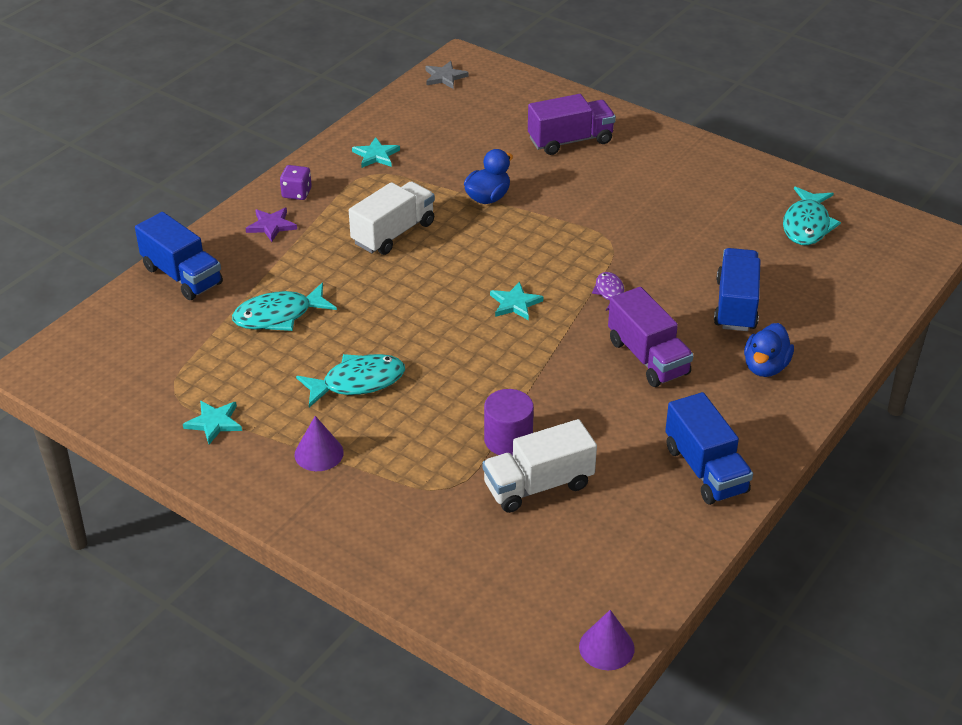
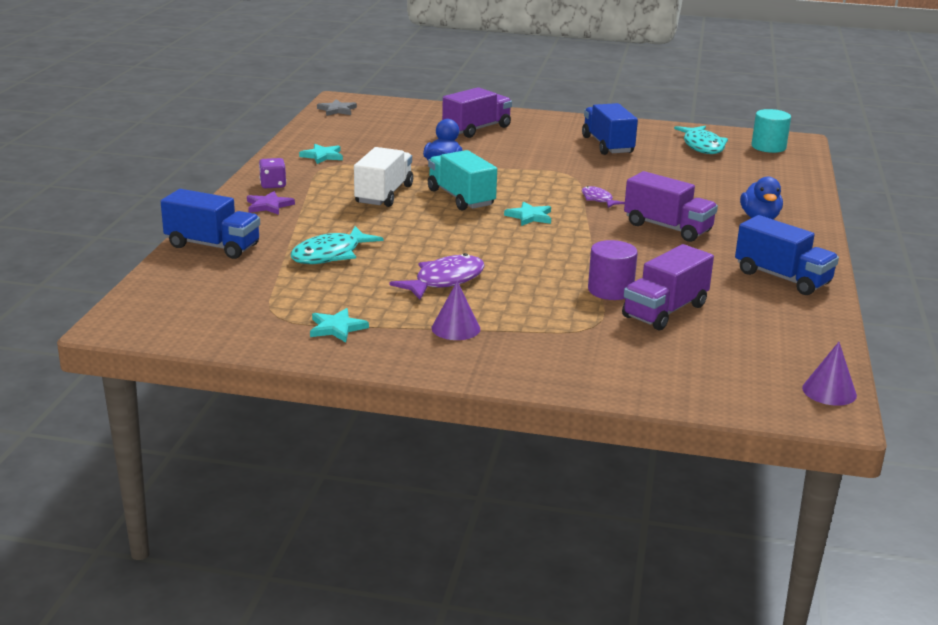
camera: 25 degrees left, 15 degrees down
(358, 382) = (445, 281): turquoise fish -> purple fish
(466, 256) = (461, 198): none -> turquoise truck
(538, 485) = (665, 311): white truck -> purple truck
(736, 305) = (700, 191): blue truck -> blue truck (607, 145)
(888, 243) = (768, 147): none -> turquoise cylinder

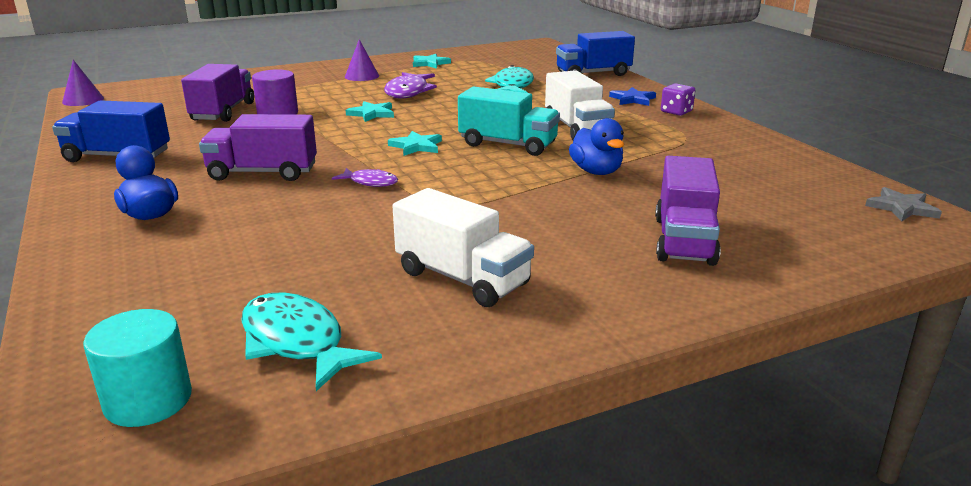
camera: 145 degrees right, 0 degrees up
(268, 205) = (633, 99): purple star -> blue star
(322, 156) = (722, 145): turquoise star -> turquoise star (372, 114)
(607, 145) = (462, 278): blue truck -> white truck

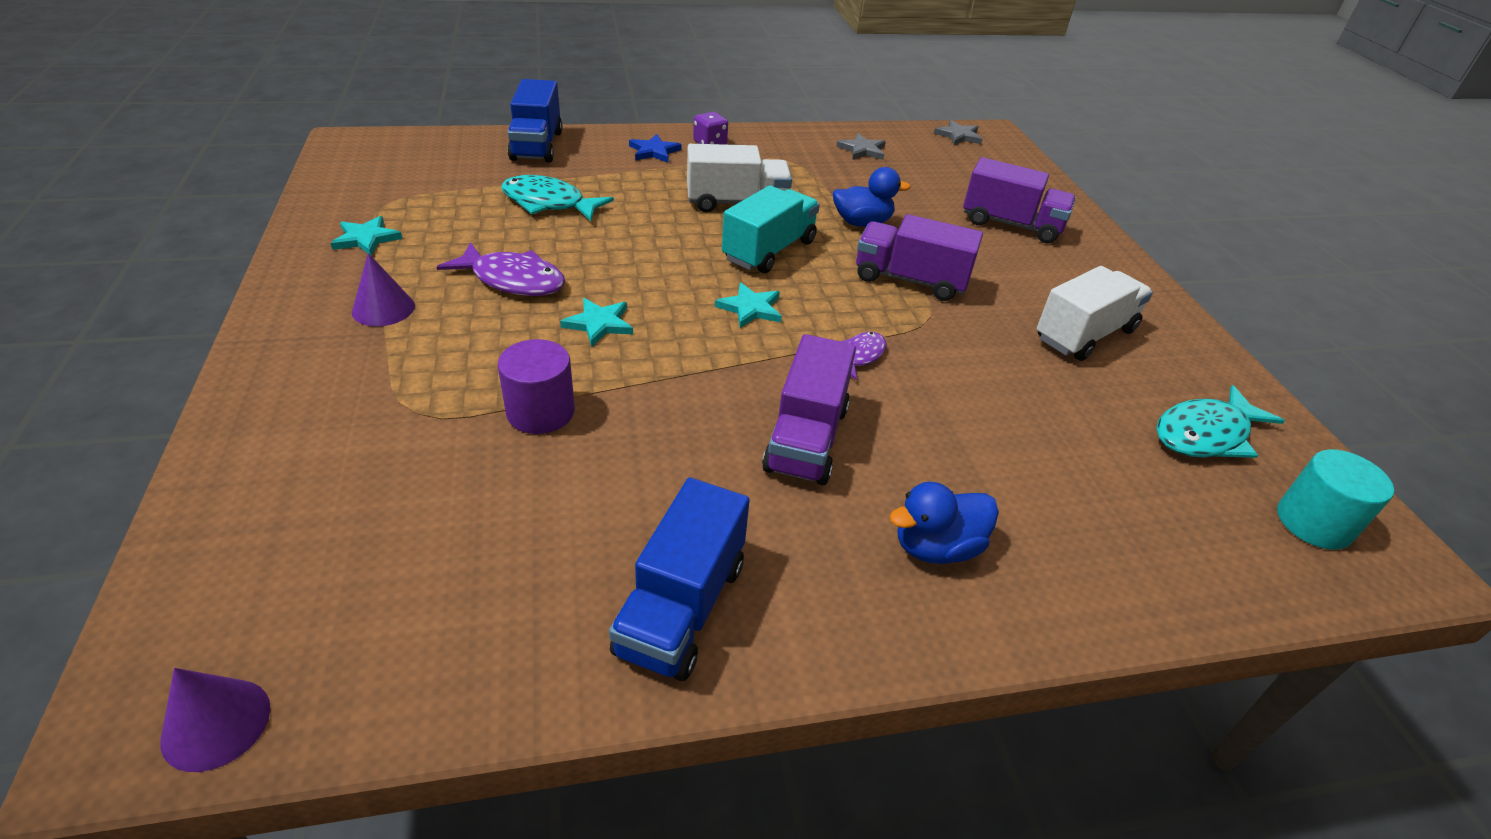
camera: 80 degrees left, 15 degrees up
(223, 112) = (488, 475): purple truck -> purple truck (910, 280)
(764, 163) = (862, 150): none -> grey star

